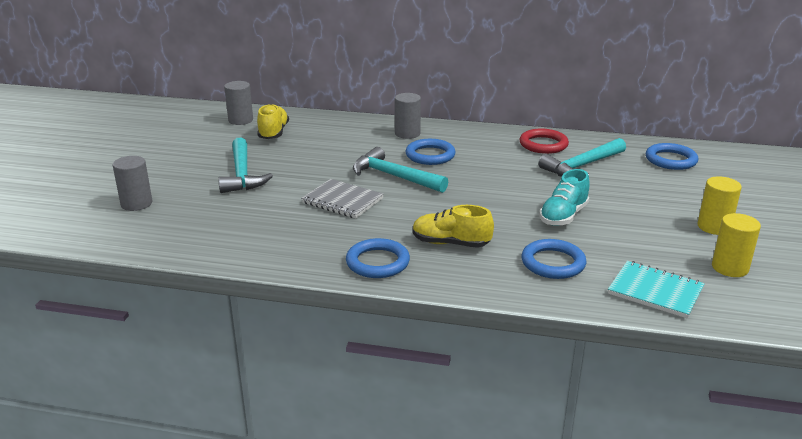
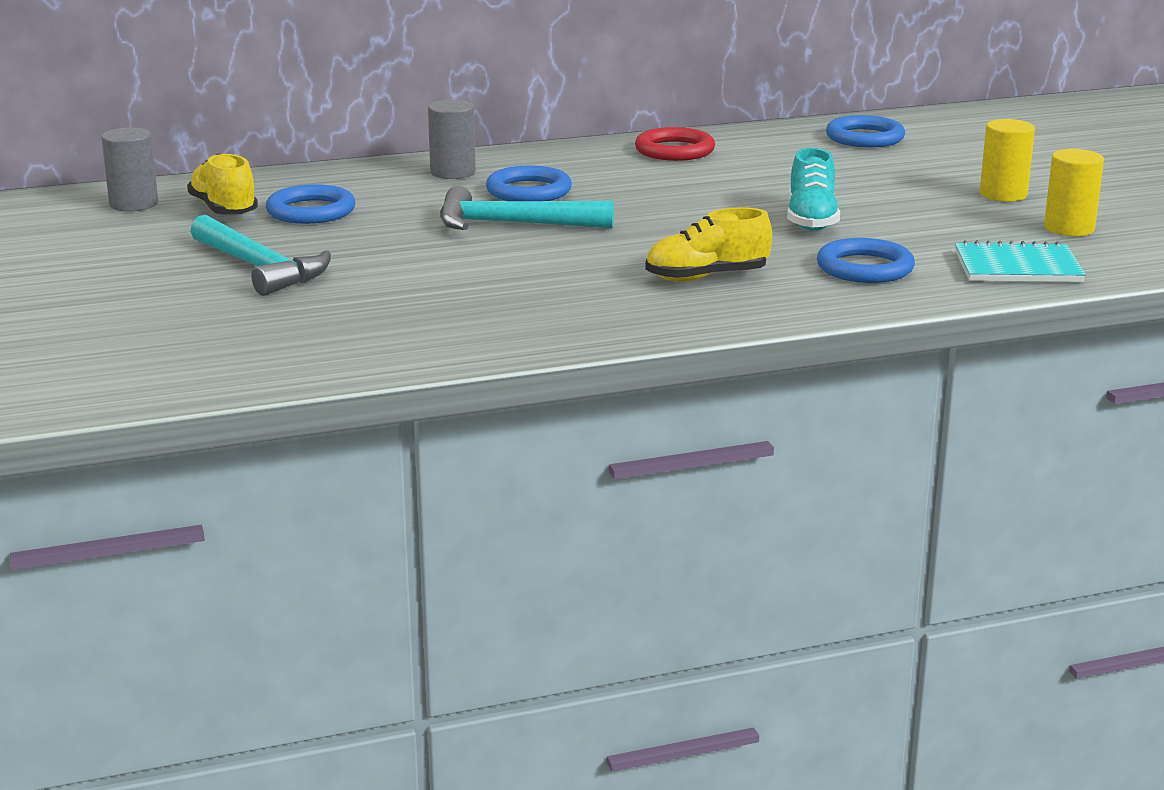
camera: 30 degrees left, 5 degrees down
(136, 204) = (135, 338): grey cylinder -> none
(342, 201) = (478, 265): grey notebook -> none
(377, 262) = (638, 317): blue ring -> blue ring (311, 211)
(582, 166) = (761, 164): turquoise hammer -> none

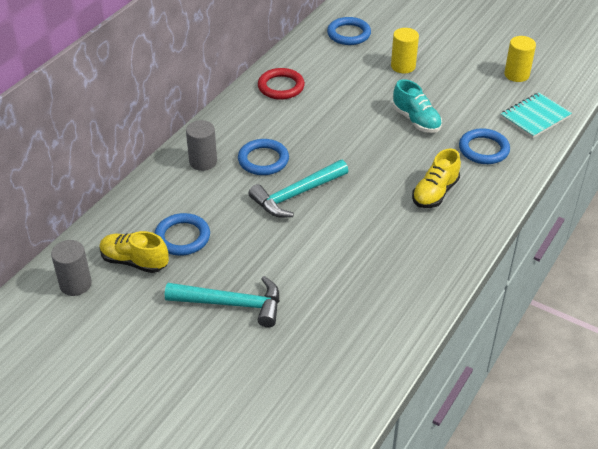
camera: 40 degrees left, 20 degrees up
(1003, 194) = (461, 58): yellow cylinder -> yellow cylinder (403, 66)

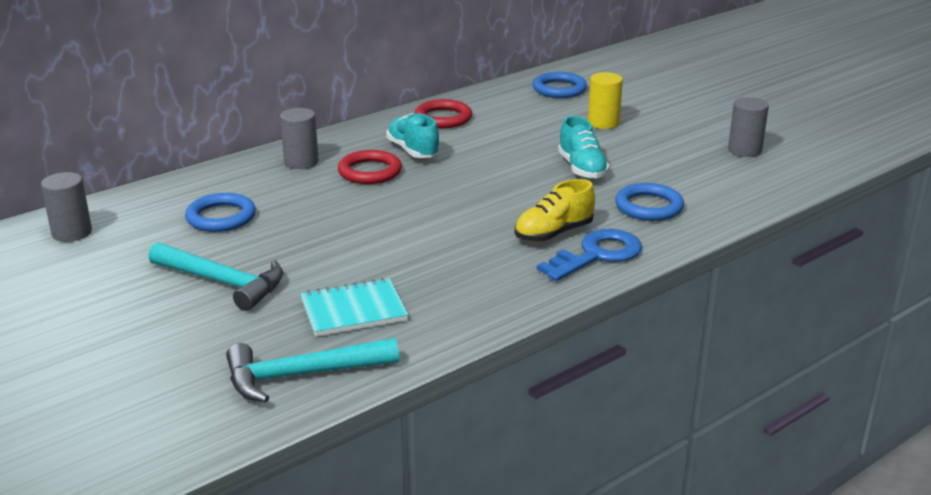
camera: 20 degrees right, 15 degrees down
(134, 261) = (151, 227): yellow shoe -> none
(263, 160) = (370, 172): blue ring -> red ring
(281, 129) = (413, 151): none -> turquoise shoe
(296, 195) = (382, 206): turquoise hammer -> turquoise hammer (302, 375)
(476, 207) = (596, 255): none -> blue key
(516, 75) = (744, 150): yellow cylinder -> grey cylinder
(535, 117) = (741, 190): turquoise notebook -> turquoise notebook (354, 310)

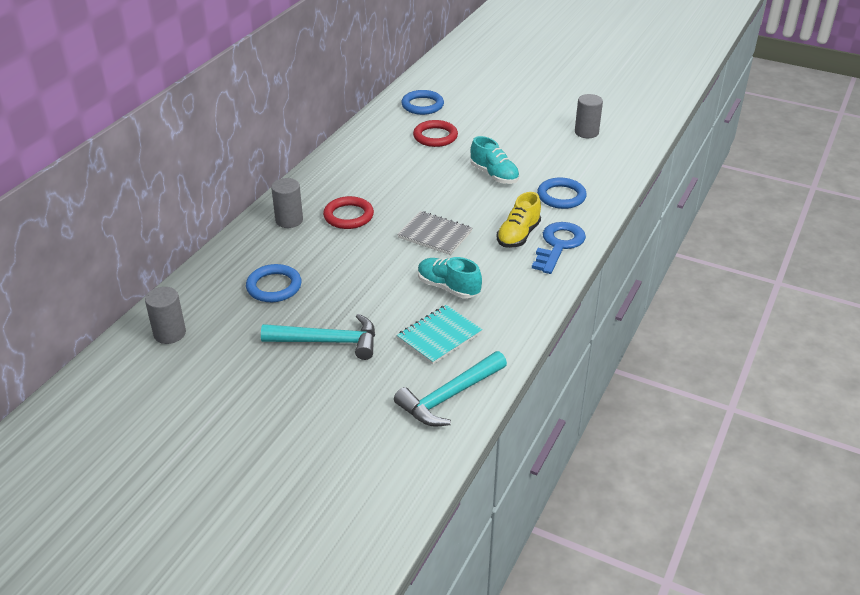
camera: 25 degrees left, 10 degrees up
(413, 151) = (364, 189): turquoise shoe -> turquoise shoe (448, 288)
(443, 118) = (360, 153): red ring -> red ring (435, 136)
(451, 210) = (435, 235): none -> grey notebook
(603, 123) = (477, 130): yellow cylinder -> none

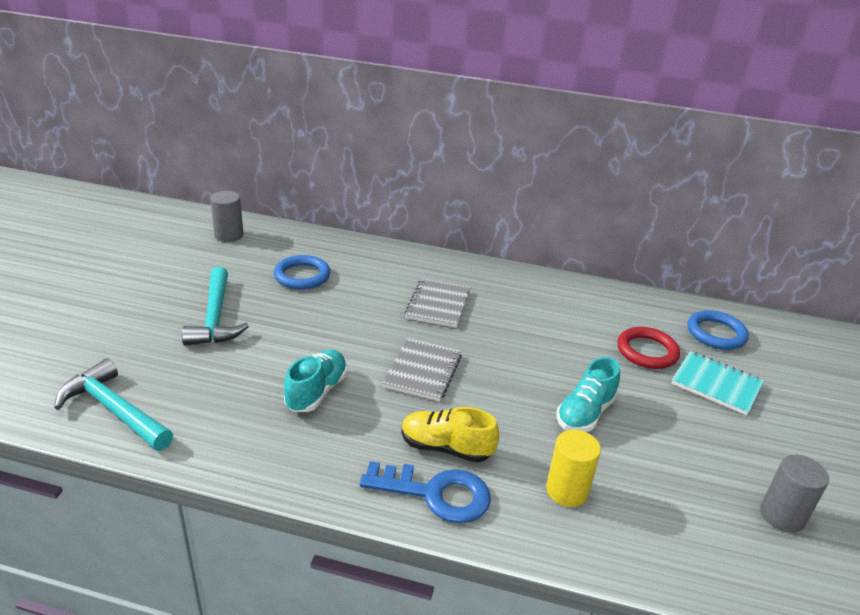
camera: 75 degrees right, 5 degrees down
(289, 220) = (416, 270): grey cylinder -> none
(348, 216) = (438, 305): red ring -> grey notebook
(439, 336) = (223, 393): turquoise notebook -> turquoise notebook (716, 385)
(561, 196) = (567, 491): blue ring -> yellow cylinder

